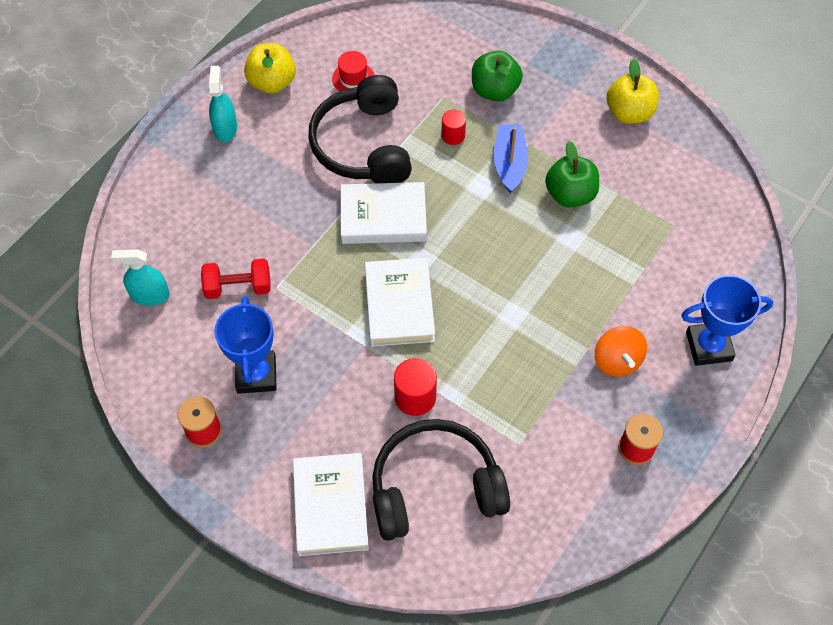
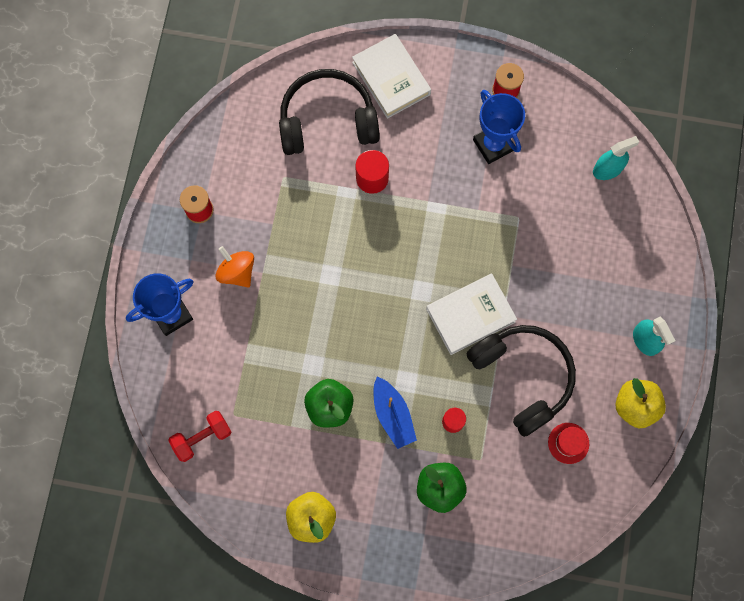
camera: 155 degrees right, 15 degrees up
(238, 287) = (547, 205): red dumbbell -> red dumbbell (202, 438)
(399, 305) = (419, 244): white book -> none
(435, 488) = (327, 121): black headphones -> black headphones turned 150 degrees counterclockwise

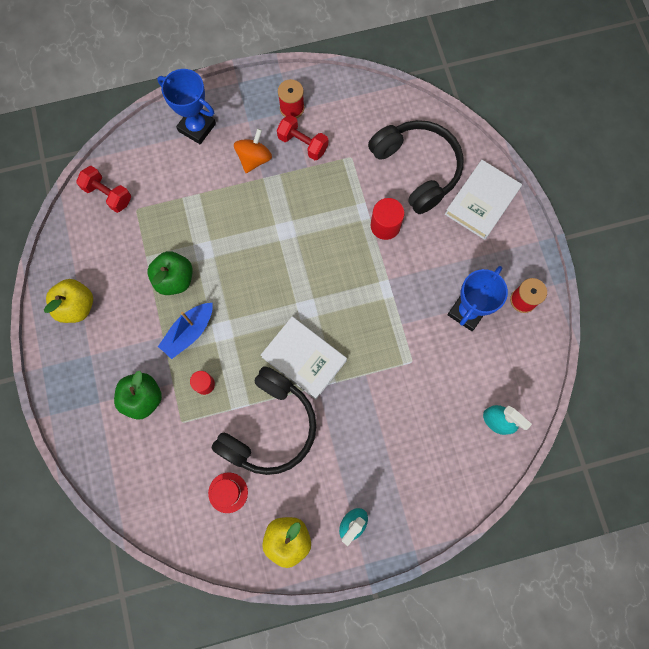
camera: 65 degrees right, 0 degrees up
(245, 217) = (302, 144): none -> red dumbbell

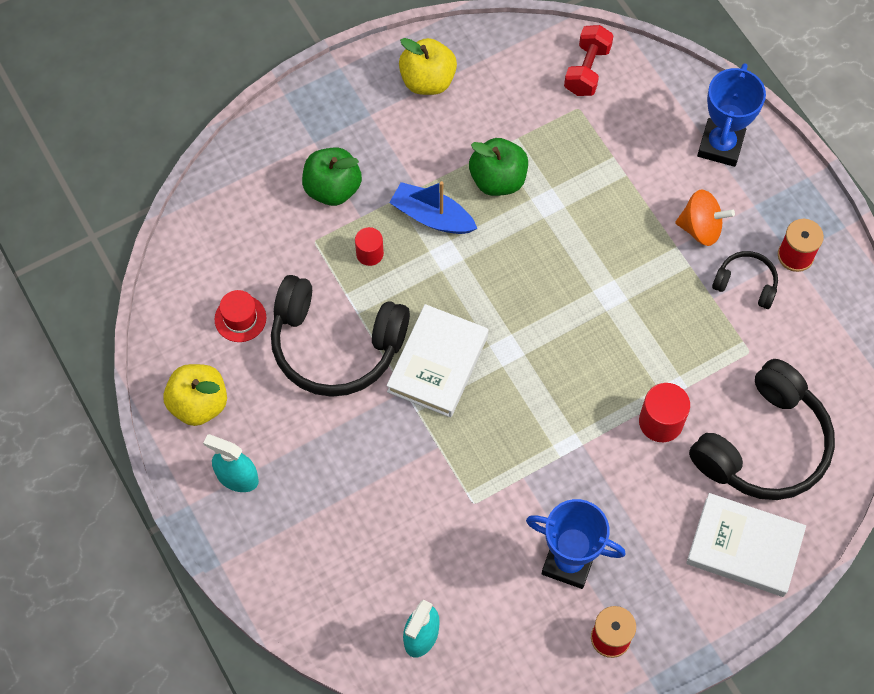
camera: 75 degrees right, 10 degrees down
(302, 144) = (746, 283): red dumbbell -> black headphones

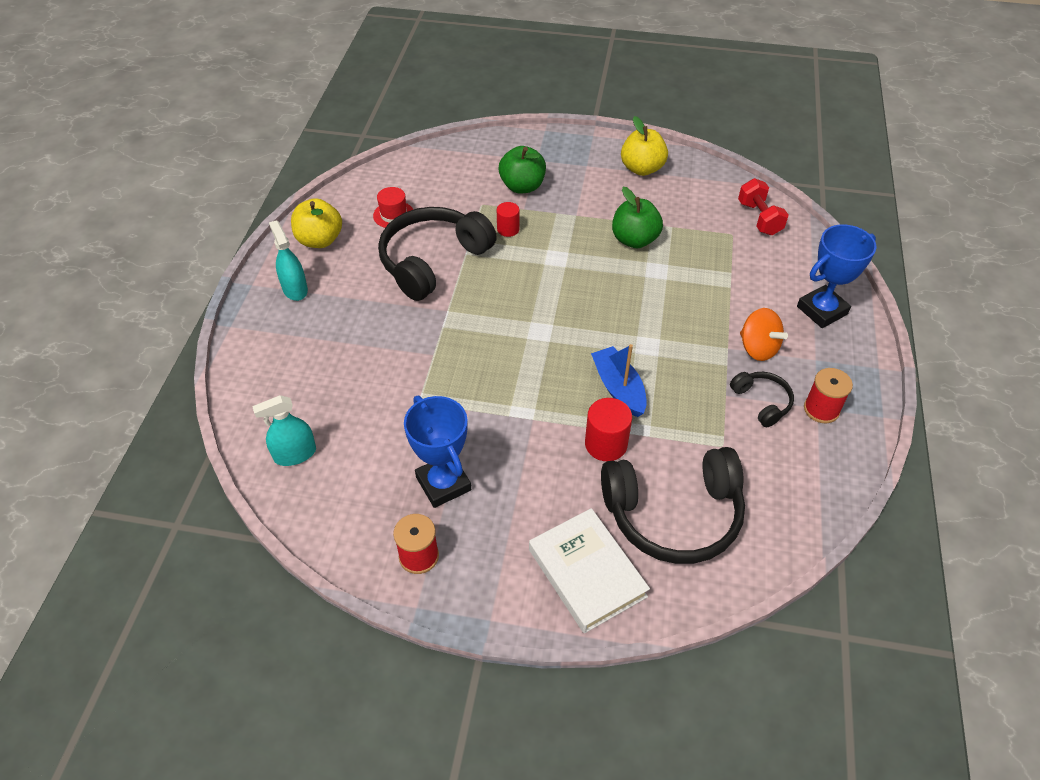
camera: 40 degrees right, 15 degrees down
(335, 345) = (433, 261): black headphones -> black headphones turned 75 degrees clockwise
(432, 216) = (569, 234): blue boat -> blue boat (618, 388)
(437, 363) = (485, 310): white book -> none
(587, 70) = (759, 218): red dumbbell -> red dumbbell turned 75 degrees counterclockwise

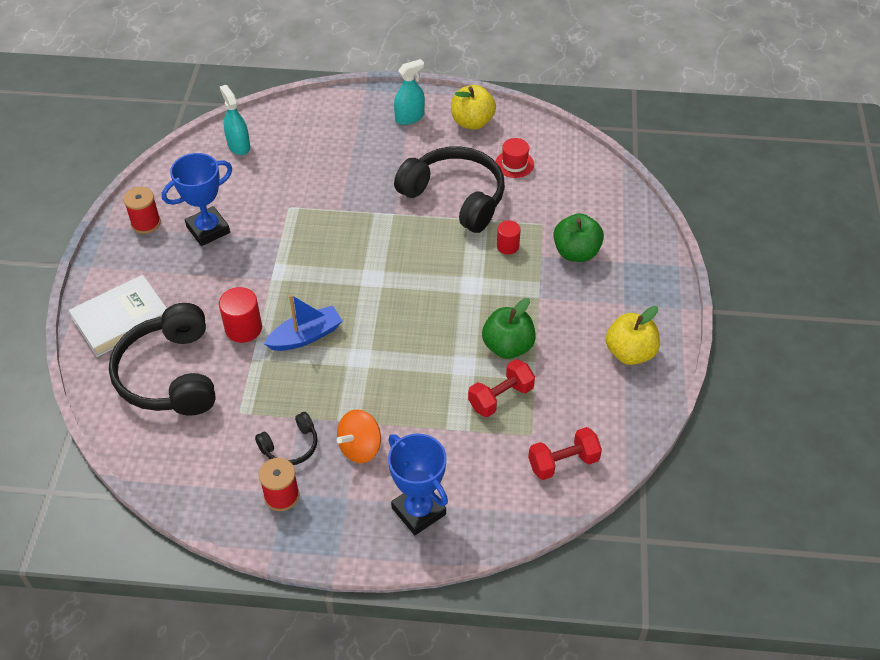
camera: 85 degrees right, 0 degrees up
(693, 249) = (500, 397): none -> red dumbbell

